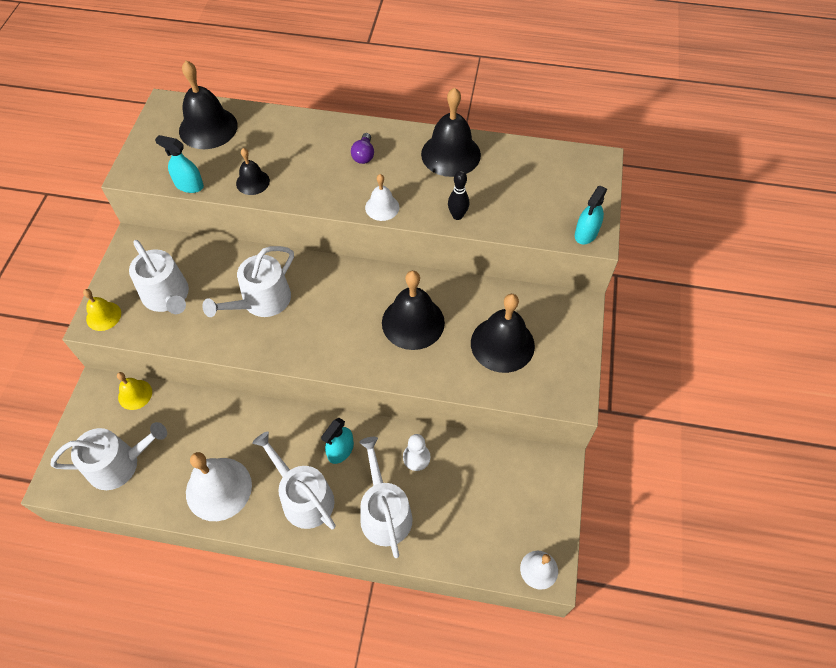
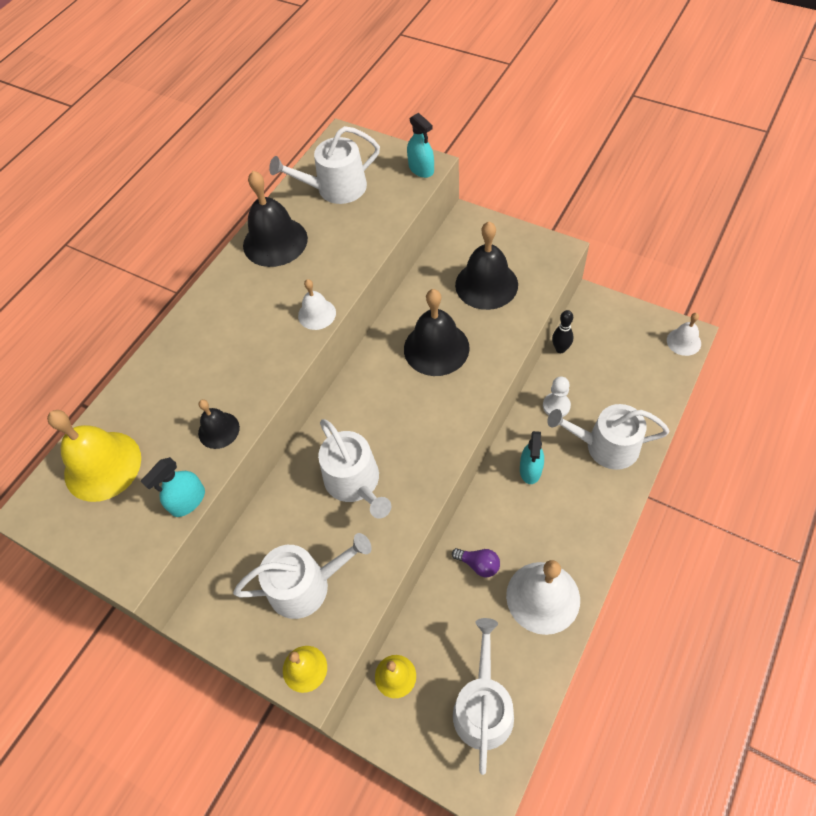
camera: 65 degrees left, 0 degrees up
(208, 128) = (102, 465): black bell -> yellow bell
(303, 497) = (573, 514): white watering can -> white watering can (335, 188)
(340, 450) = (530, 469): turquoise spray bottle -> turquoise spray bottle turned 45 degrees clockwise
(364, 155) = (236, 315): purple light bulb -> purple light bulb (478, 564)
(457, 216) = (357, 255): black bowling pin -> black bowling pin (560, 349)

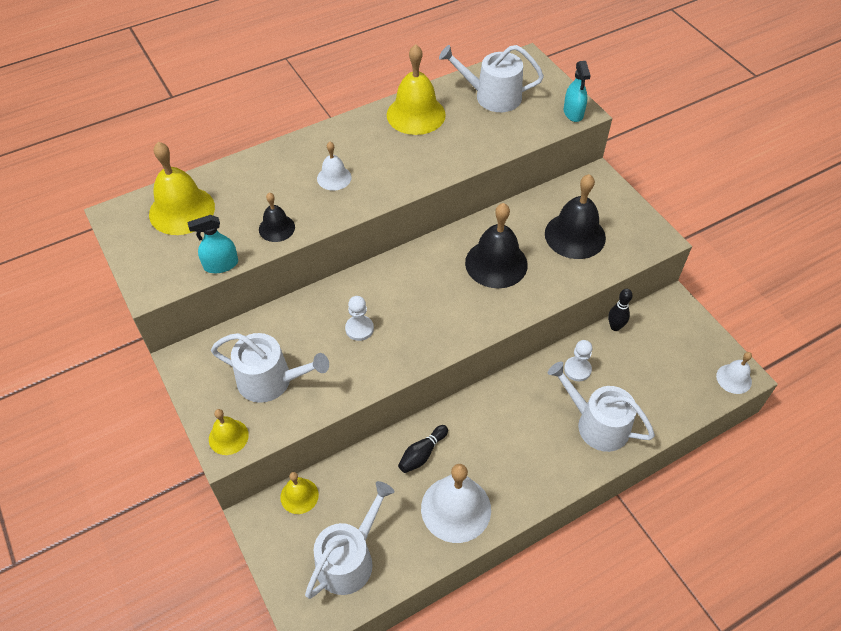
camera: 25 degrees right, 5 degrees down
(275, 241) = (416, 114): black bell -> yellow bell
(317, 314) = (408, 182): white bell -> white bell (334, 178)
(355, 482) = (359, 329): white watering can -> white pawn
(478, 564) = (422, 454): purple light bulb -> black bowling pin
(530, 469) = (518, 407): turquoise spray bottle -> none

